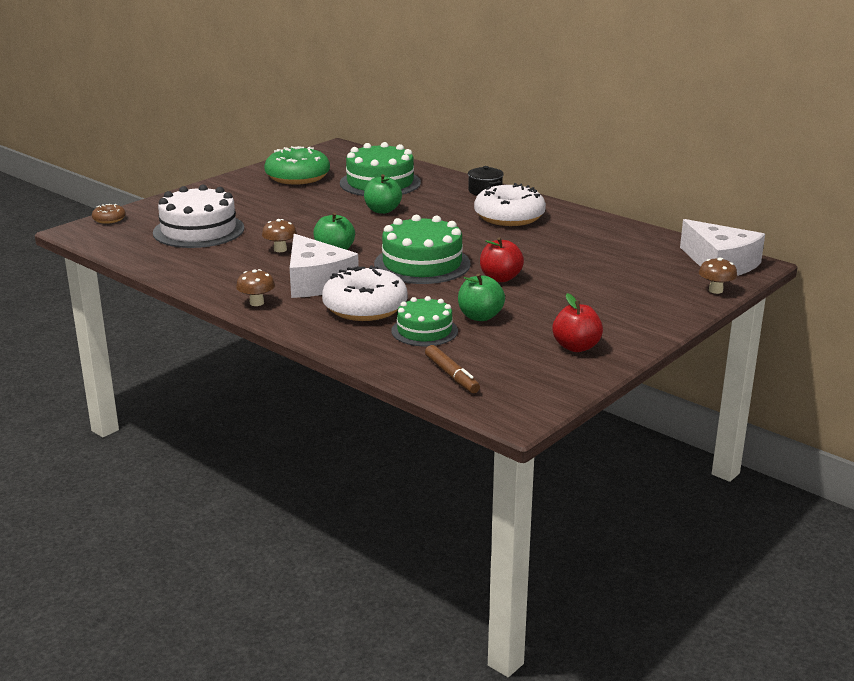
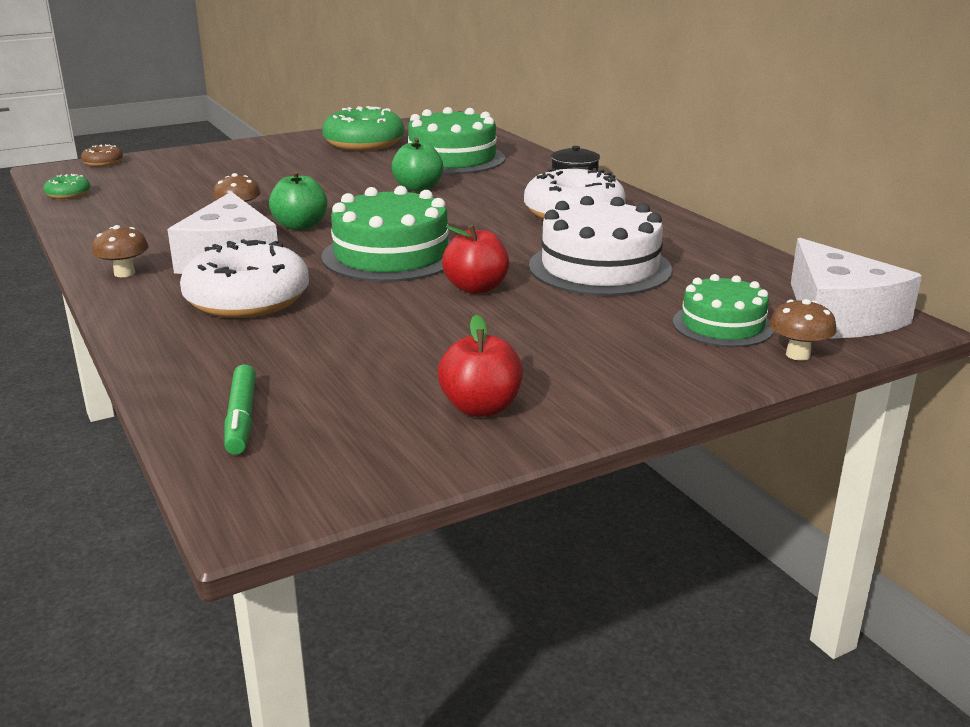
camera: 20 degrees right, 0 degrees up
(123, 250) = (68, 194): none -> green donut
(198, 230) = (178, 184): white cake -> white cake (600, 268)
(424, 331) = (285, 344): green cake -> green cake (722, 325)
(451, 375) = (242, 418): brown marker -> green marker
(480, 316) = (387, 336): green apple -> none

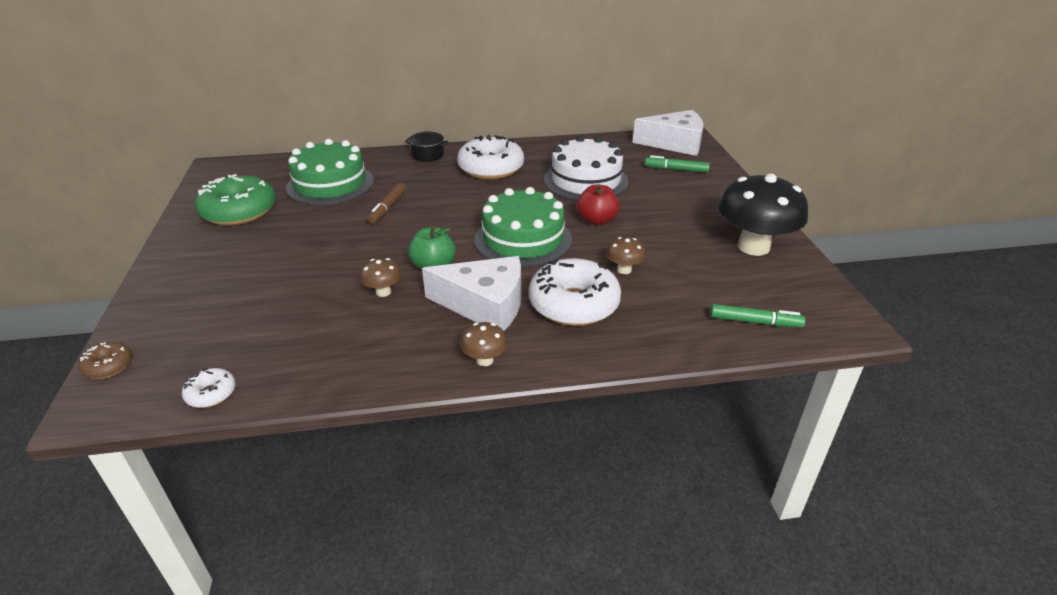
camera: 70 degrees left, 10 degrees up
(68, 194) = (211, 394): green donut -> white donut
(418, 188) = (388, 208): green apple -> brown marker
(481, 408) = (753, 247): red apple -> black mushroom
(722, 325) = (676, 169): green cake -> green marker
(798, 355) = (714, 162): brown mushroom -> brown mushroom (624, 270)

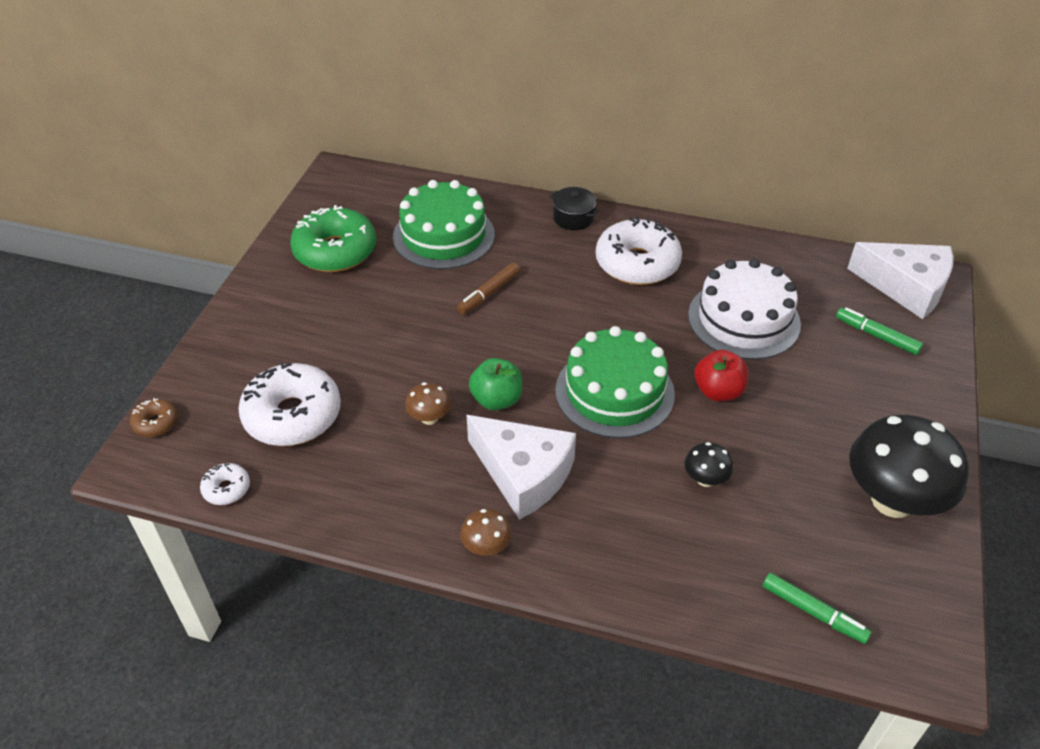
camera: 25 degrees right, 10 degrees up
(573, 304) = (619, 508): white donut -> white donut (292, 415)
(624, 270) = (705, 479): brown mushroom -> black mushroom

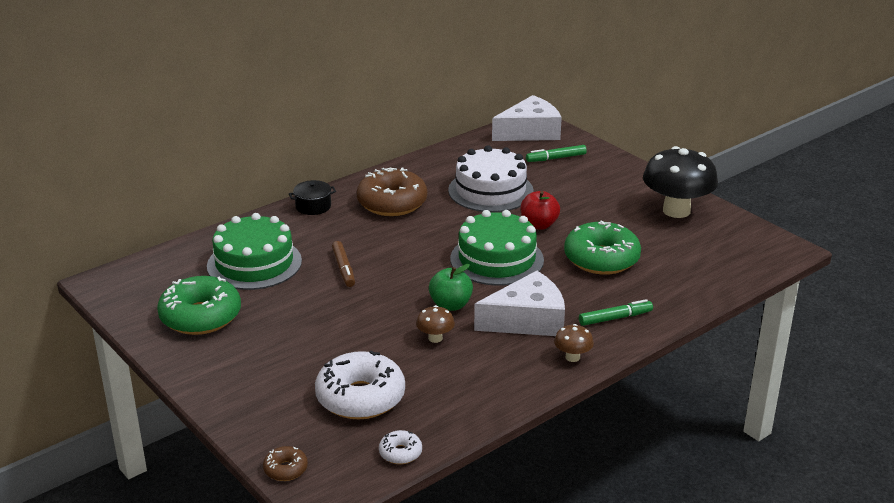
camera: 55 degrees left, 15 degrees down
(637, 263) = (392, 203): white donut -> brown donut
(705, 479) = (601, 259): black mushroom -> green donut
(813, 612) = (725, 267): green marker -> green marker (615, 318)

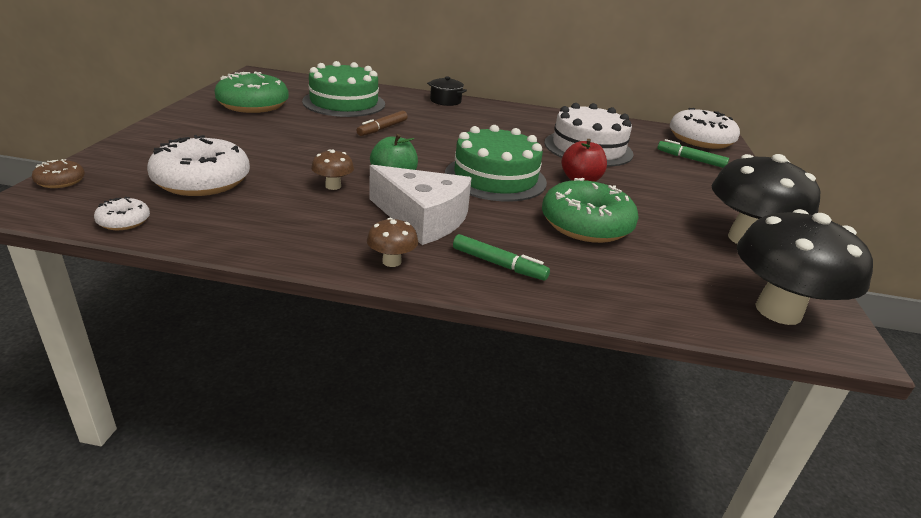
camera: 45 degrees right, 0 degrees up
(392, 203) = (498, 121): brown donut -> none
(530, 132) = (700, 140): white cheese -> white donut
(749, 250) = (778, 311): none -> black mushroom

